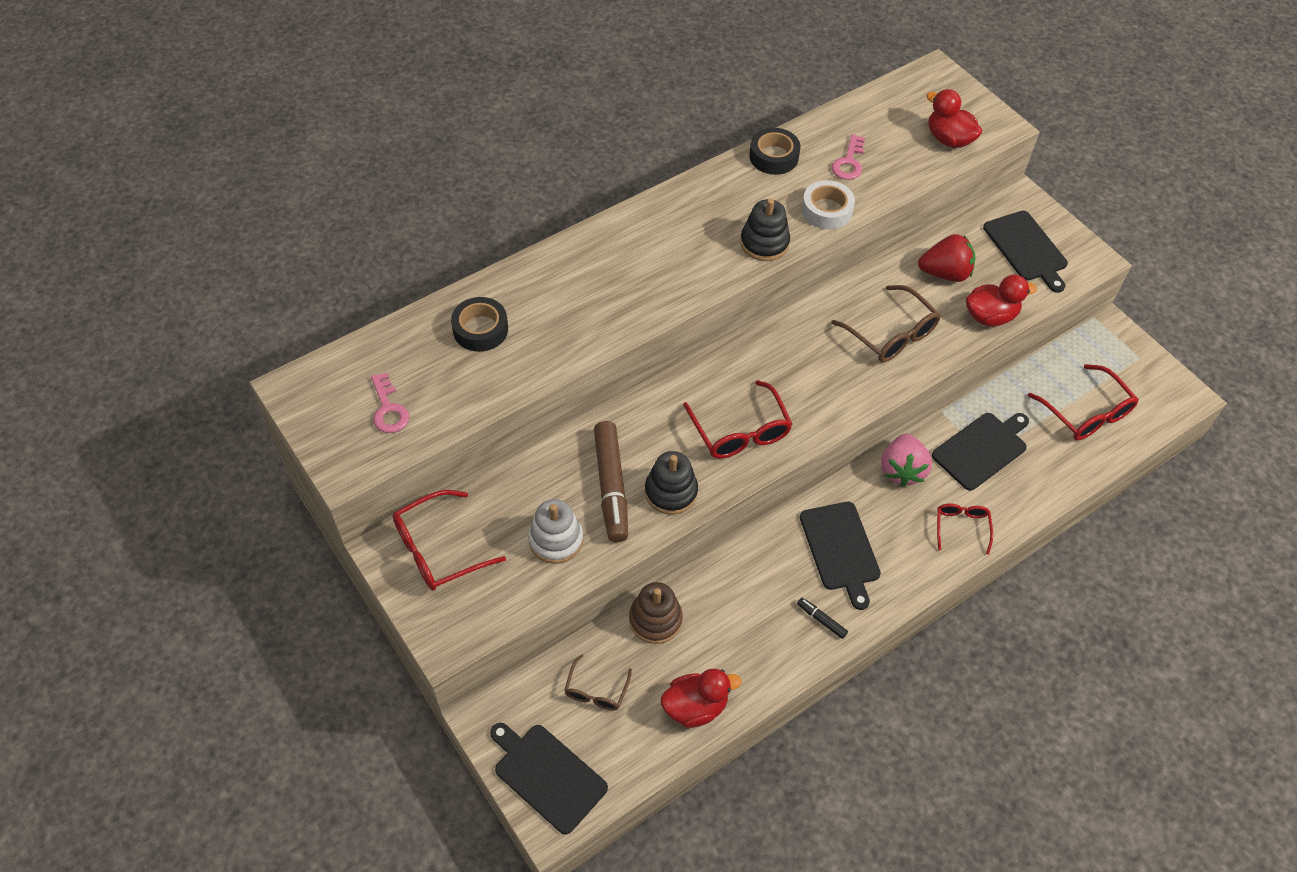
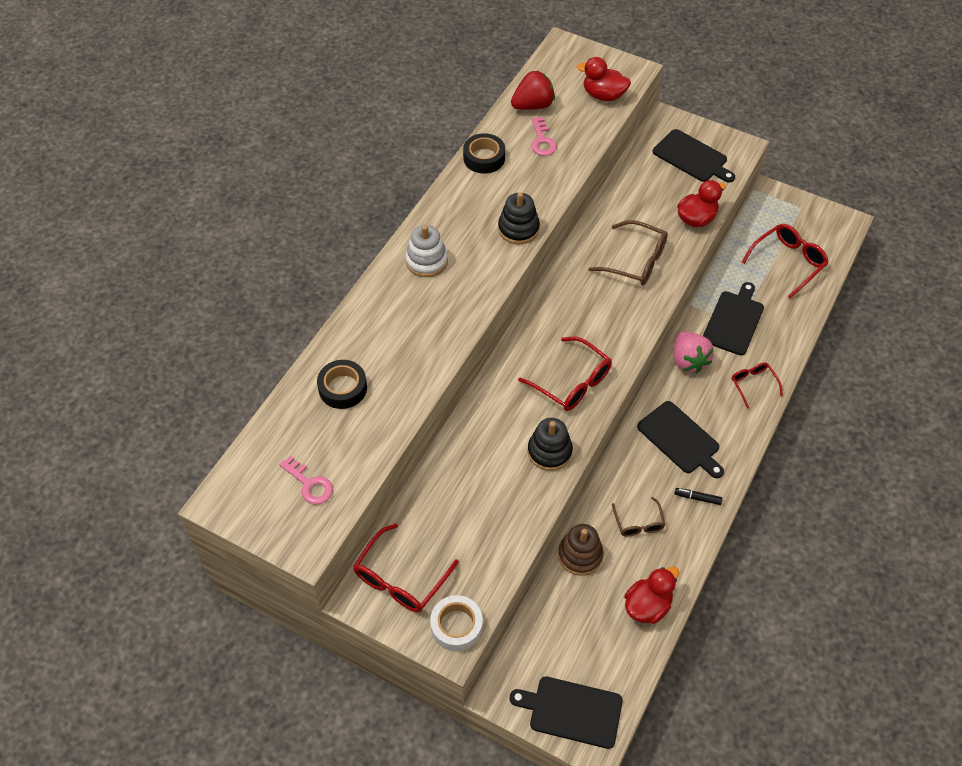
camera: 25 degrees left, 0 degrees up
(556, 540) = (486, 528): white stacking toy -> white stacking toy (427, 261)
(596, 690) = (569, 629): brown glasses -> brown glasses (638, 523)
(611, 486) = (502, 467): brown marker -> none
(826, 210) = (548, 185): white tape -> white tape (456, 626)
(945, 273) = (646, 199): red strawberry -> red strawberry (533, 105)
(1086, 412) = (787, 263): red glasses -> red glasses turned 75 degrees counterclockwise

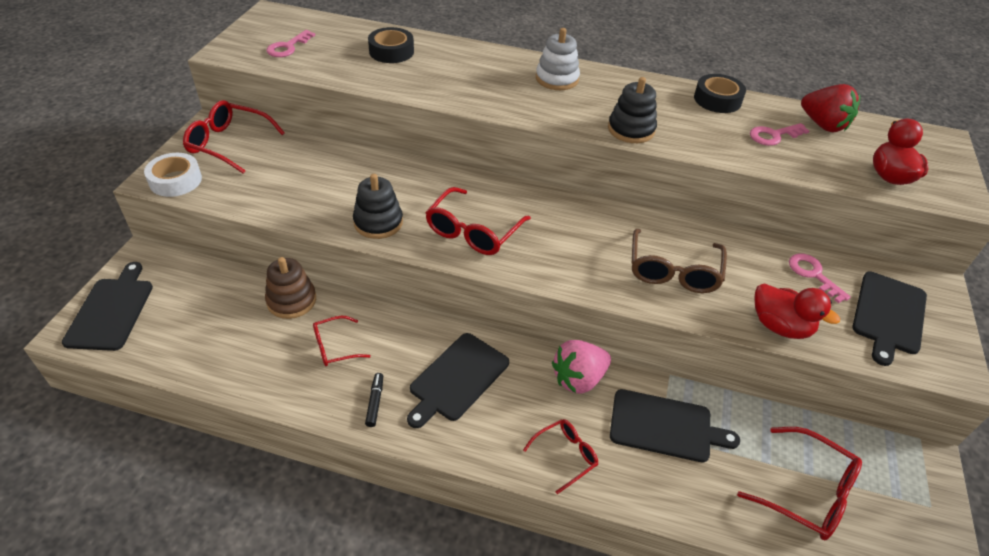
camera: 75 degrees right, 10 degrees down
(638, 523) = (335, 347): brown glasses -> red glasses
(647, 606) = (228, 363): red duck -> none
(649, 181) = (813, 274): none -> pink key

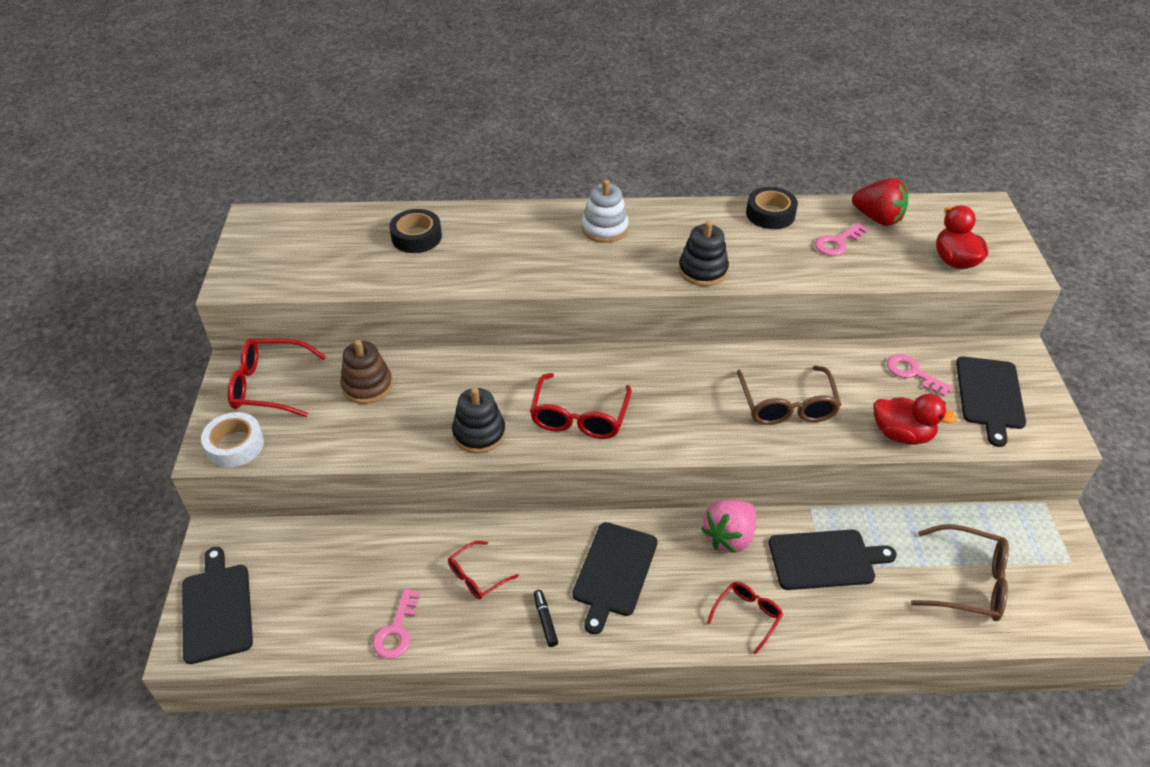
camera: 15 degrees left, 0 degrees up
(288, 47) = (300, 259): pink key -> pink key (396, 631)
(291, 300) = (407, 540): brown stacking toy -> brown stacking toy (367, 386)
(806, 492) = (967, 582): red glasses -> brown glasses

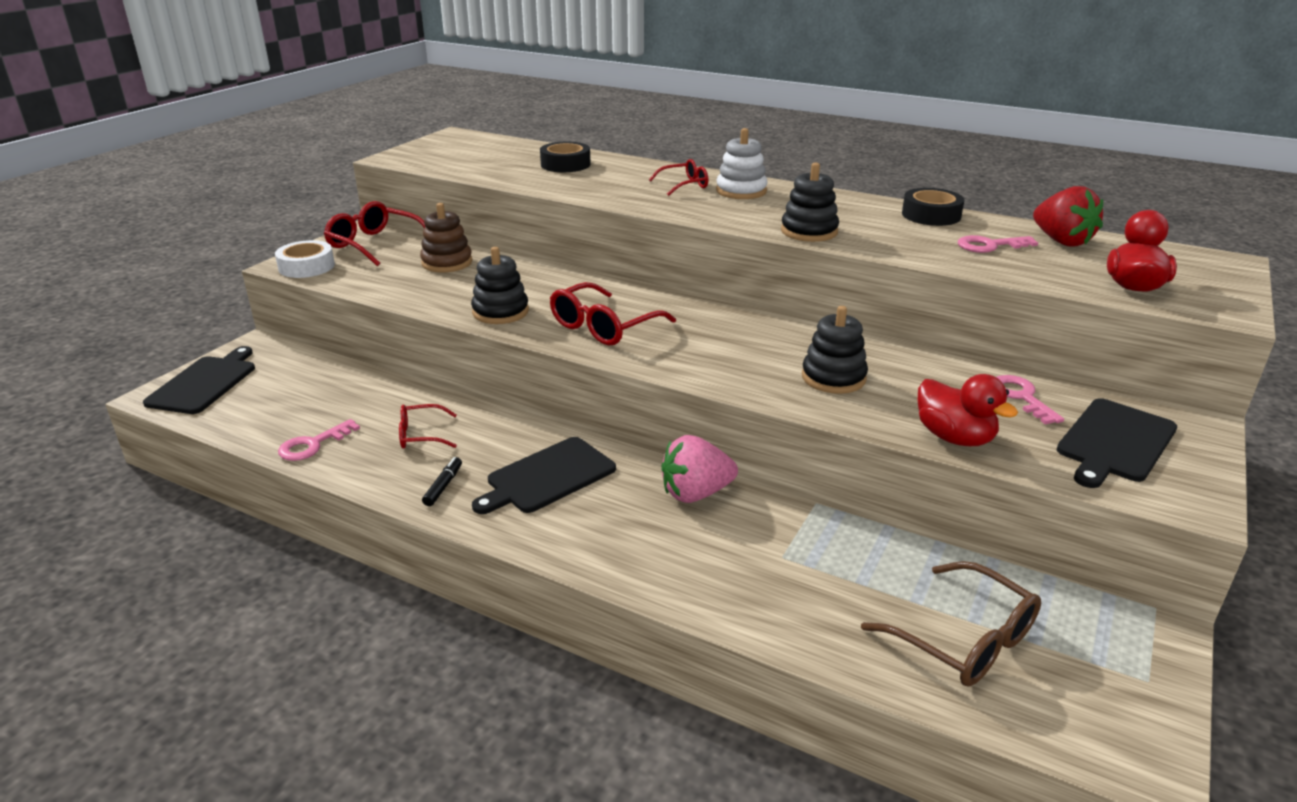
camera: 30 degrees right, 15 degrees down
(747, 616) = (648, 561): red glasses -> red glasses (684, 185)
(787, 405) = (833, 378): brown glasses -> black stacking toy
(825, 560) = (789, 550): black cutting board -> none

